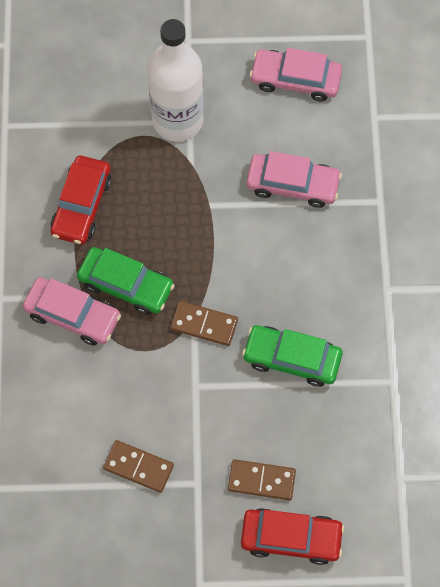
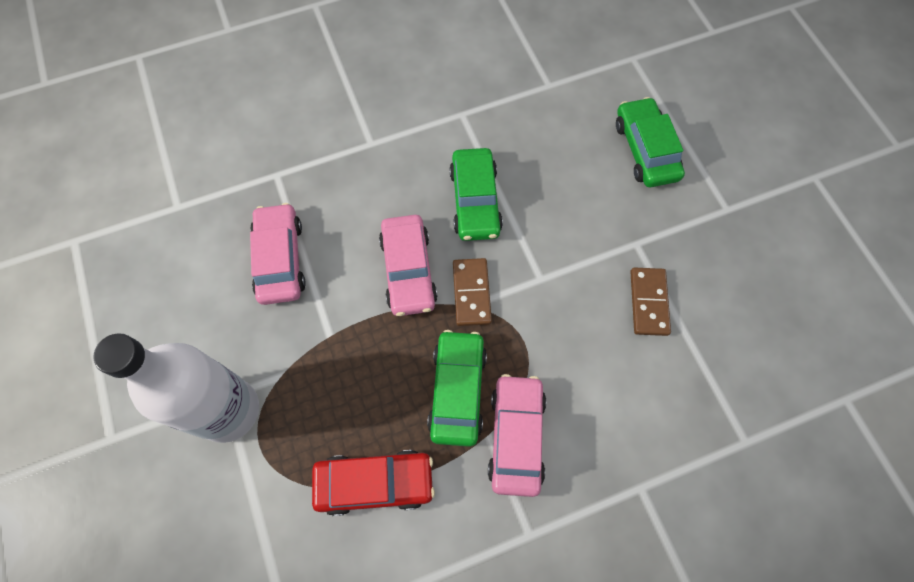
camera: 110 degrees left, 0 degrees up
(261, 480) = (606, 189): brown domino -> none
(291, 538) = (645, 150): red car -> green car
(295, 79) = (145, 297): pink car -> pink car (408, 270)

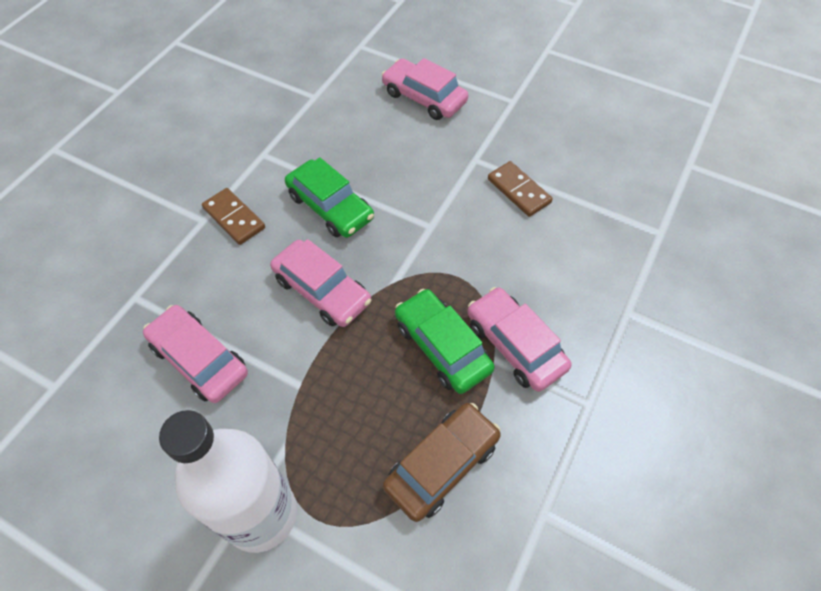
camera: 40 degrees left, 10 degrees down
(375, 483) = (442, 465): red car -> brown car
(471, 293) = (388, 271): brown domino -> brown domino (234, 218)
(645, 150) = (424, 97): green car -> pink car

